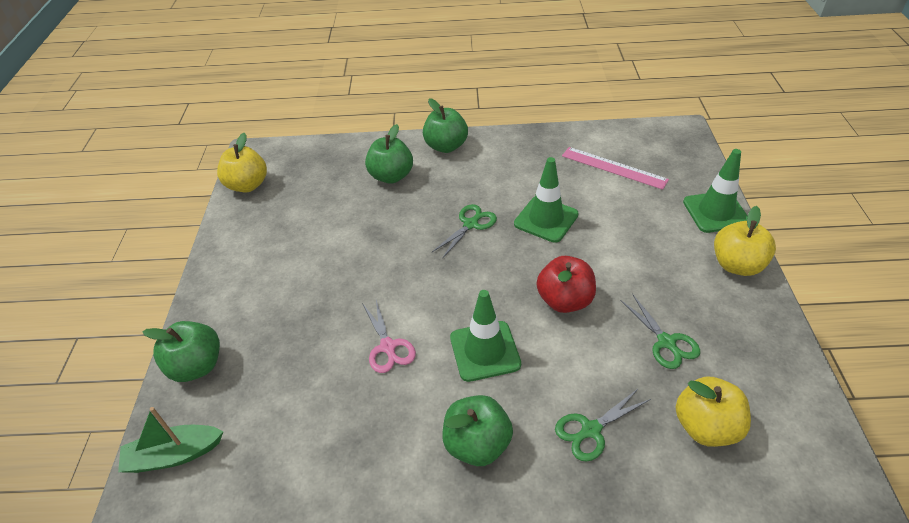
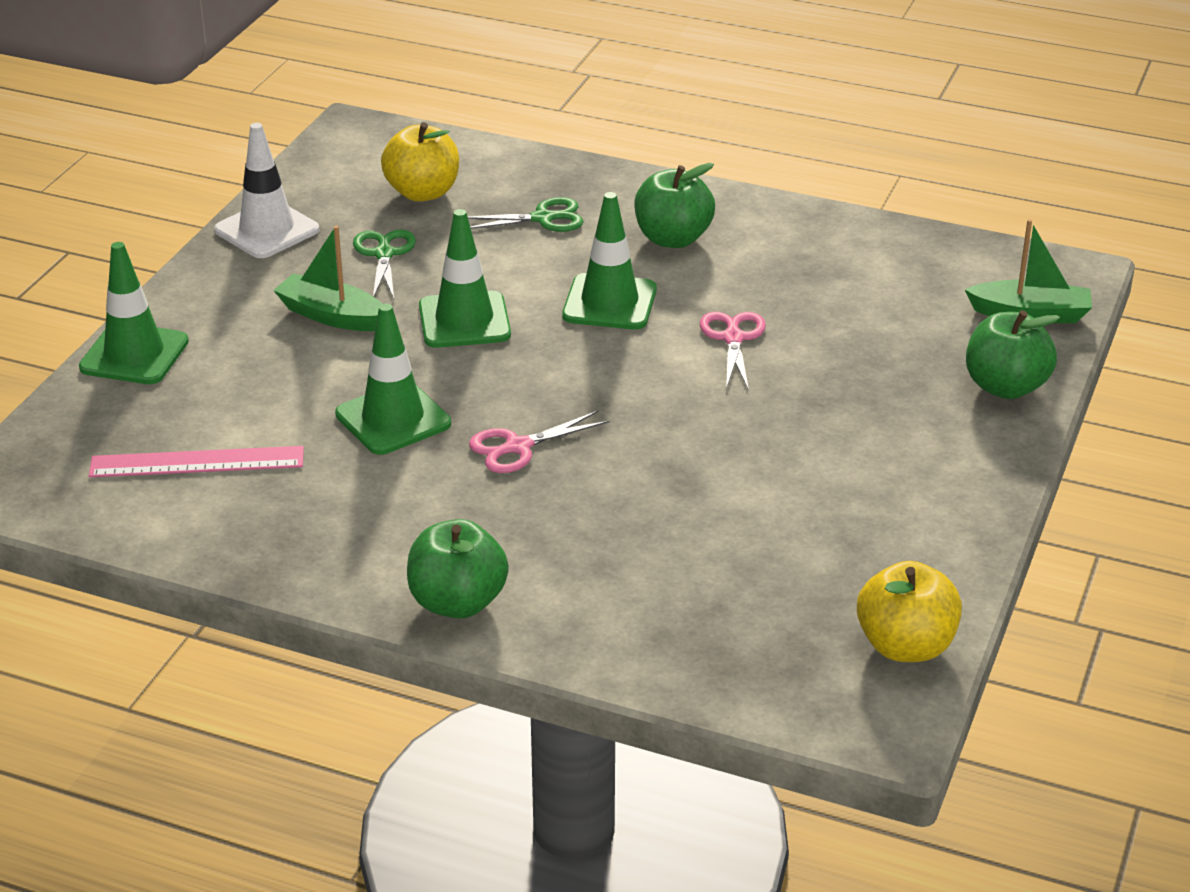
camera: 160 degrees left, 10 degrees down
(391, 176) = (605, 573): green apple -> none
(471, 224) = (517, 447): green scissors -> pink scissors
(564, 300) = (464, 321): red apple -> green traffic cone
(613, 168) = (197, 462): pink ruler -> pink ruler turned 60 degrees counterclockwise
(644, 276) = (332, 316): none -> green boat
(737, 265) = (199, 293): yellow apple -> none
(765, 336) = (267, 230): none -> white traffic cone

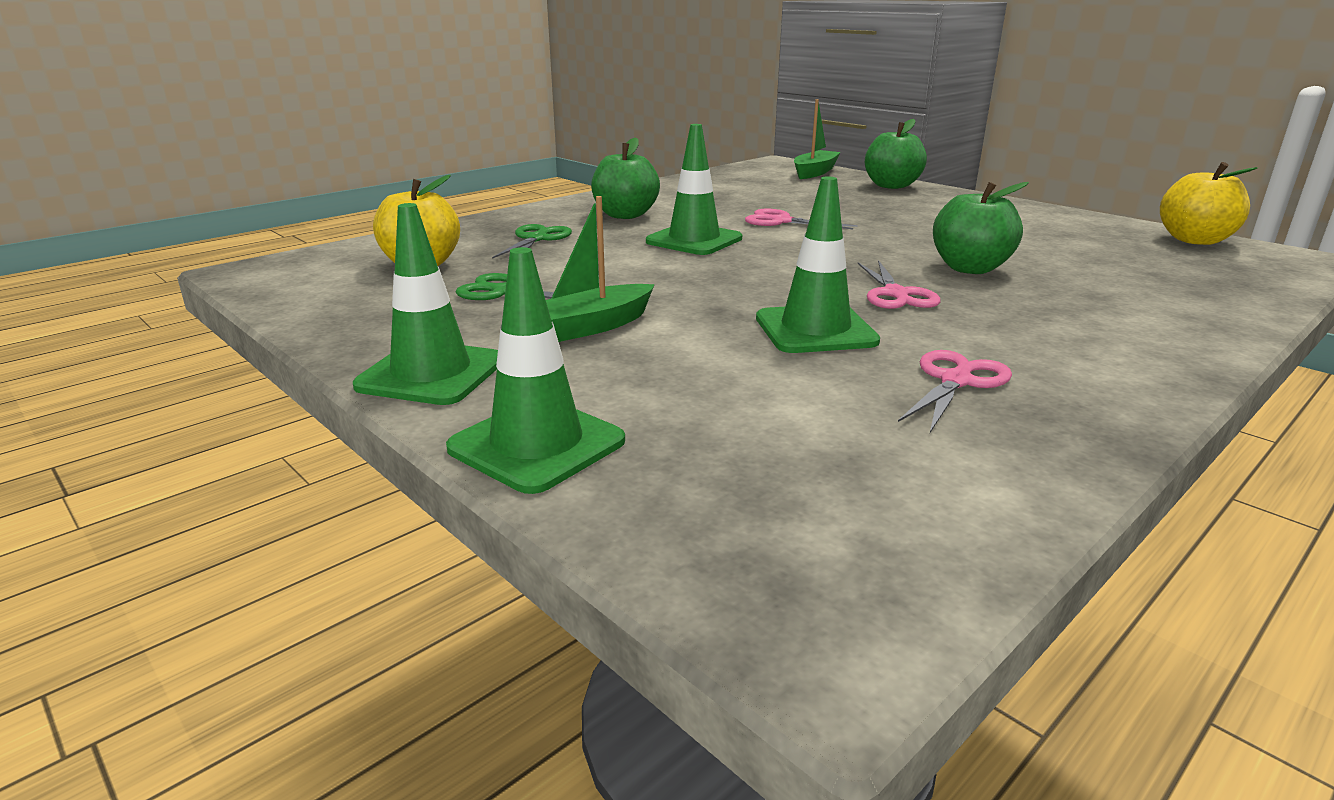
camera: 65 degrees left, 10 degrees down
(197, 462) = (842, 440): pink ruler -> none
(267, 230) = (368, 330): white traffic cone -> none
(324, 499) = (956, 381): none -> pink scissors
(457, 602) = (1162, 351): green apple -> green apple (970, 268)
(464, 321) = (665, 282): green traffic cone -> green traffic cone (431, 374)

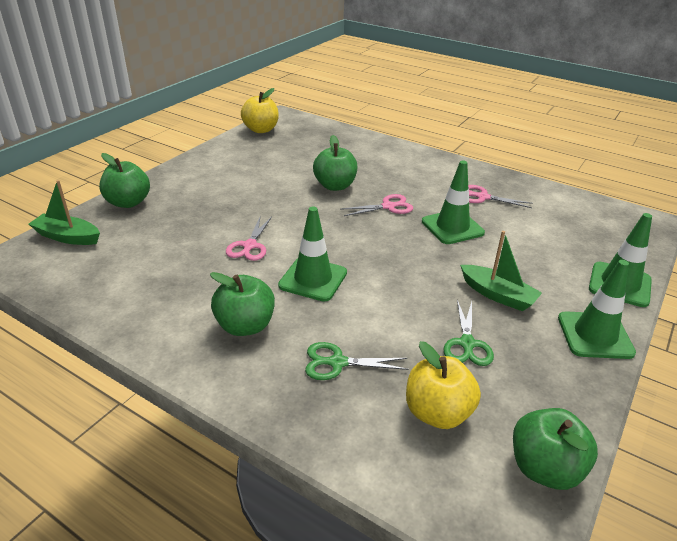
camera: 105 degrees left, 10 degrees up
(292, 293) = (544, 468): none -> green apple

